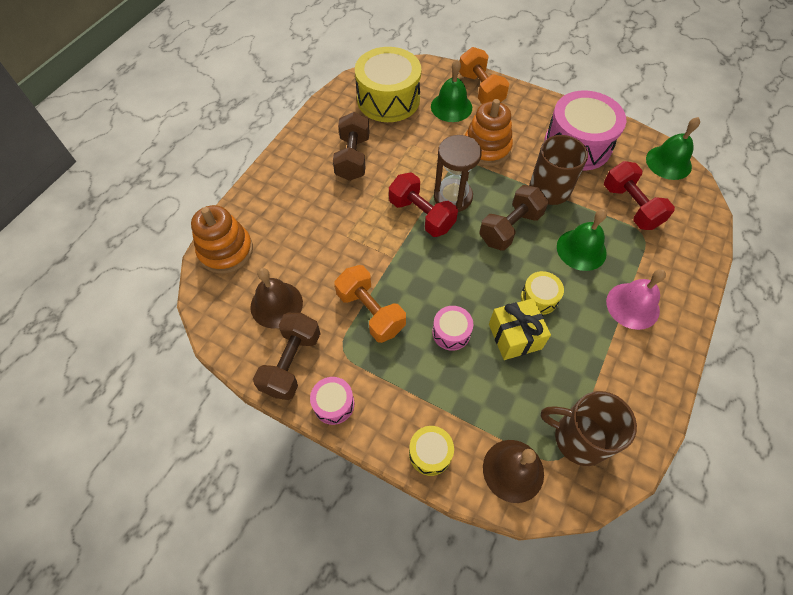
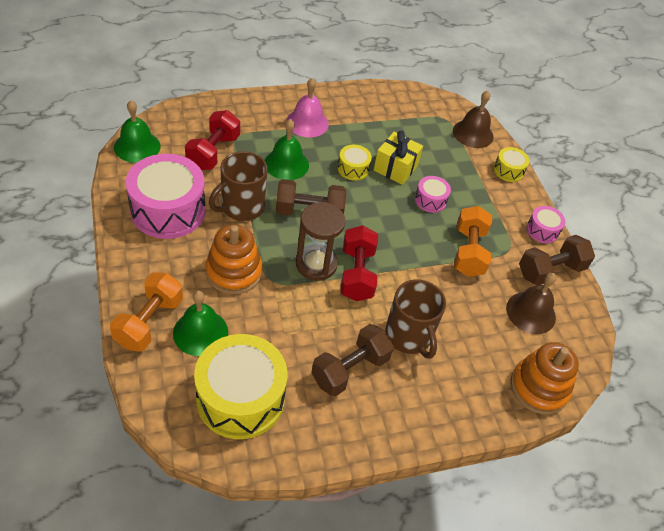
camera: 140 degrees left, 10 degrees down
(579, 438) = (423, 115): brown mug -> brown mug (409, 336)

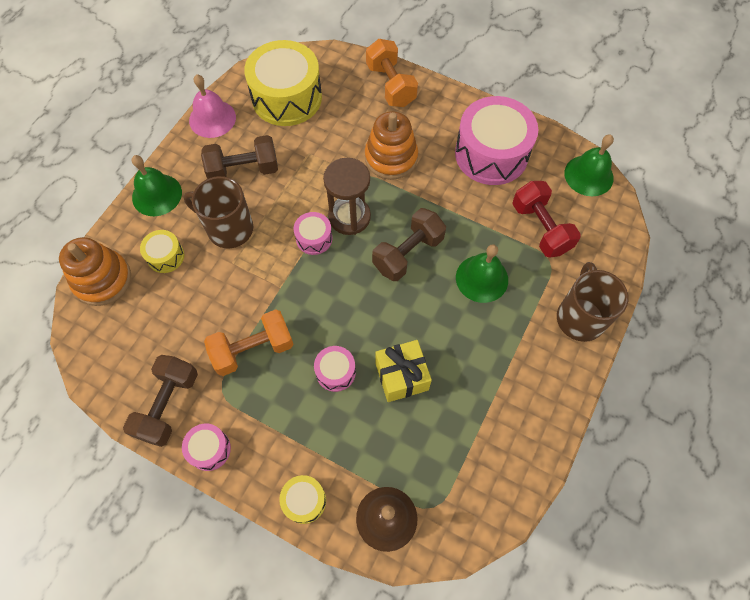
camera: 140 degrees right, 15 degrees up
(200, 332) = (356, 107): green bell -> green bell (157, 195)
(241, 207) = (455, 206): brown mug -> brown mug (580, 317)
(307, 122) = (528, 342): pink bell -> pink bell (212, 118)
(350, 369) = (243, 170): brown dumbbell -> brown dumbbell turned 75 degrees clockwise
(353, 169) = (431, 333): yellow drum -> yellow drum (165, 256)
(357, 274) = (314, 238): red dumbbell -> pink drum
(468, 252) = (253, 349): orange dumbbell -> orange dumbbell turned 75 degrees counterclockwise
(531, 312) = (154, 341): brown bell -> none

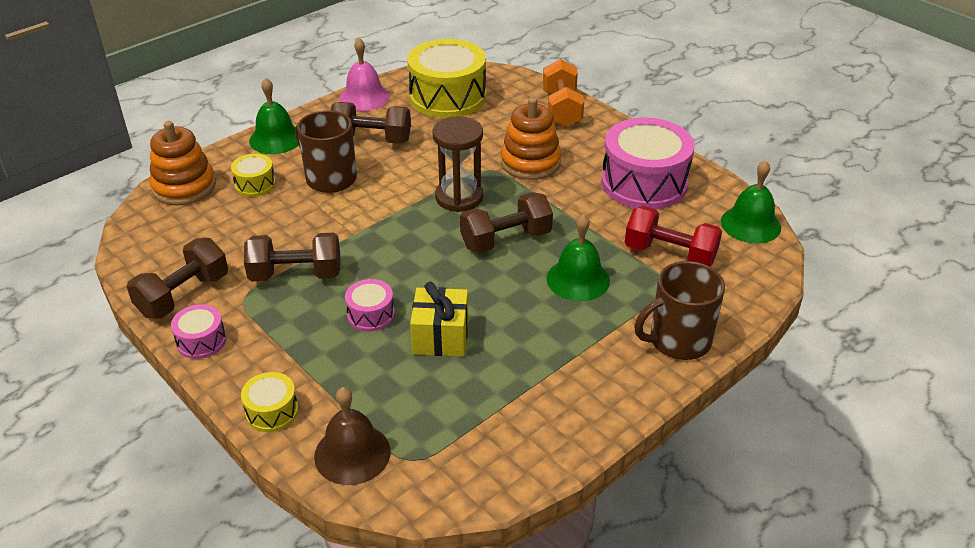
camera: 20 degrees right, 25 degrees down
(253, 349) = (296, 274): orange dumbbell -> brown dumbbell
(314, 238) = (412, 205): pink drum -> none
(540, 228) = (670, 254): red dumbbell -> red dumbbell turned 60 degrees counterclockwise
(580, 317) = (678, 340): brown mug -> brown mug turned 135 degrees counterclockwise

